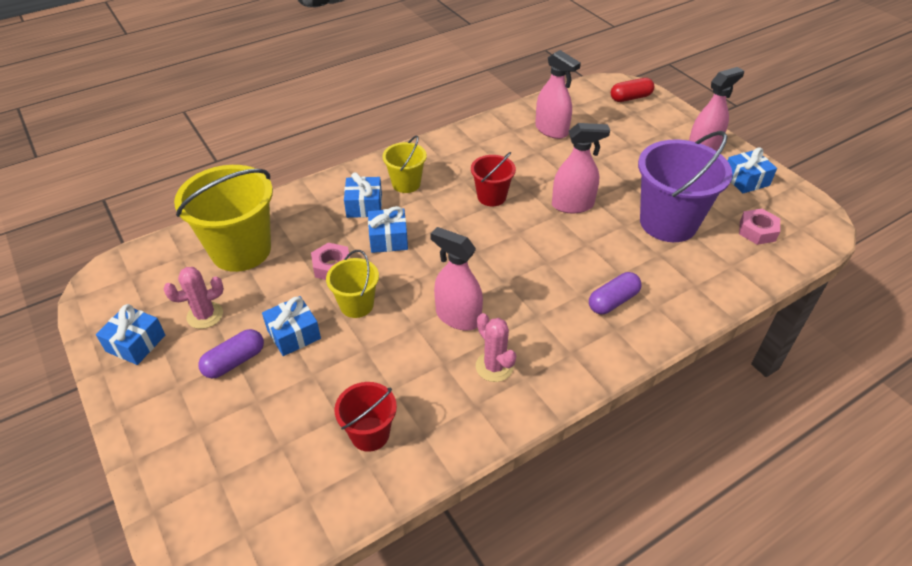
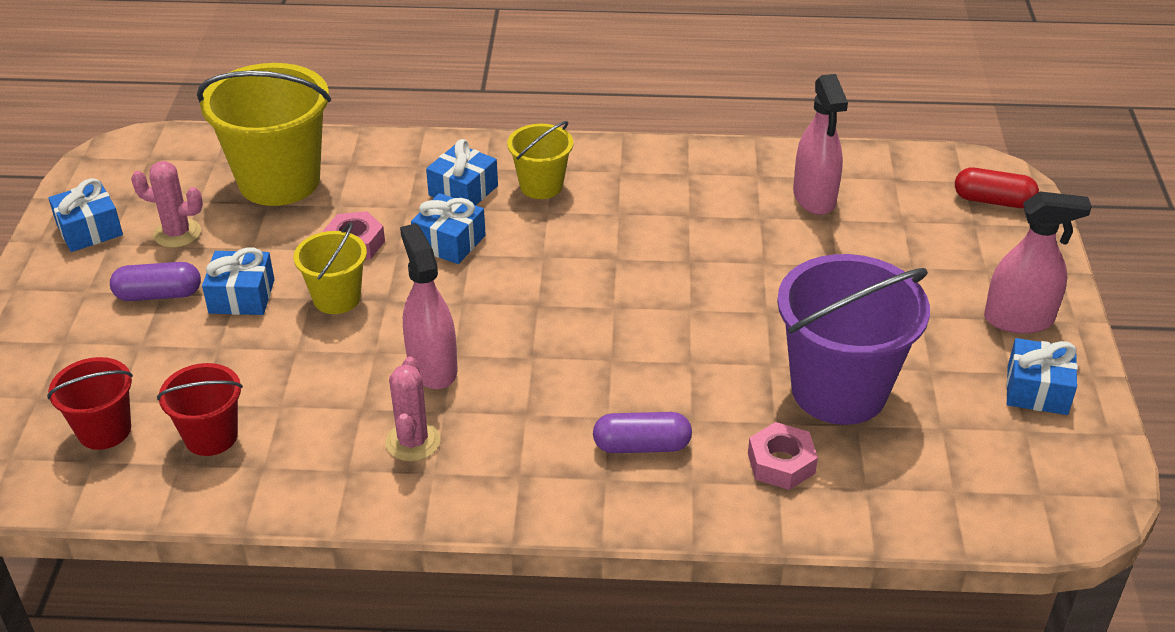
camera: 35 degrees right, 5 degrees down
(491, 197) = (631, 248): red bucket -> red bucket (104, 430)
(572, 205) = (728, 306): pink spray bottle -> none
(757, 231) = (964, 464): pink nut -> pink nut (781, 463)

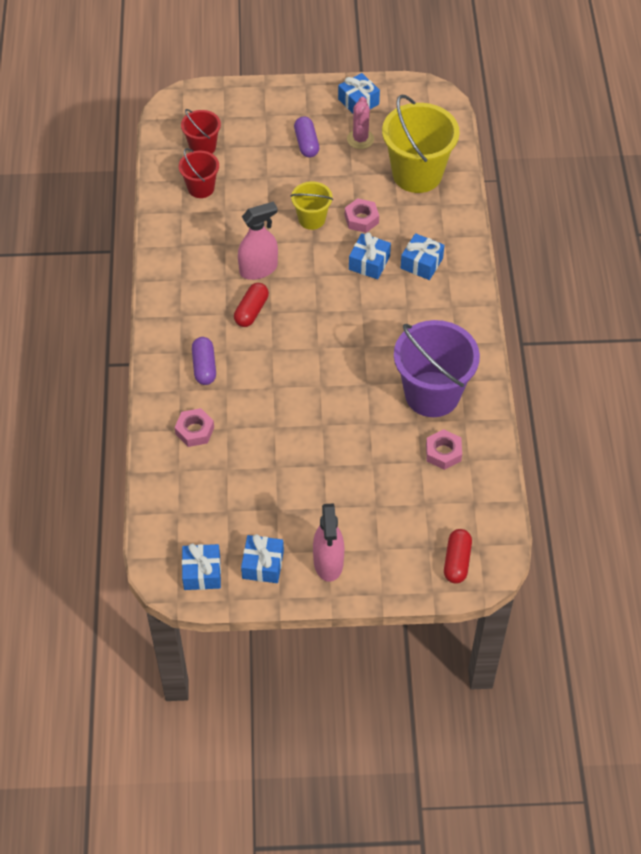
camera: 85 degrees right, 15 degrees up
(242, 296) = (309, 178): blue gift -> blue gift (202, 573)
(413, 442) = (202, 268): pink cactus -> none
(525, 380) = (251, 311): none -> red capsule
(541, 186) = (433, 302): yellow bucket -> none
(814, 198) = (443, 452): pink spray bottle -> pink nut
(839, 390) = (255, 460): purple bucket -> purple bucket (432, 394)

